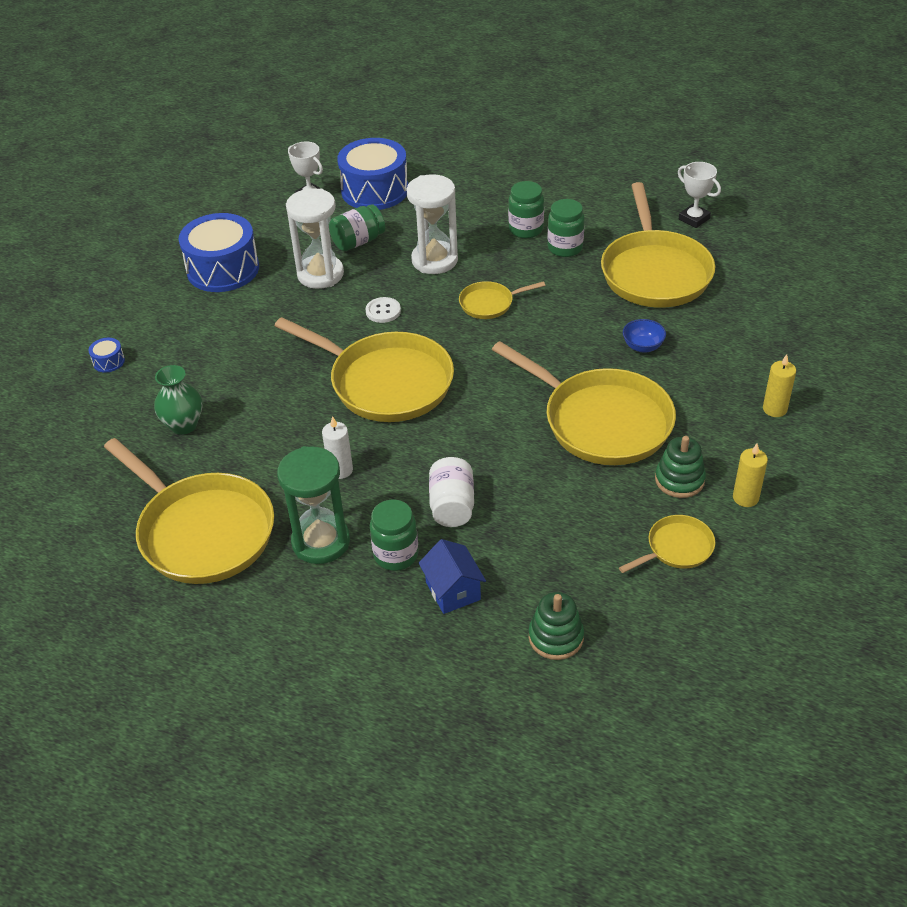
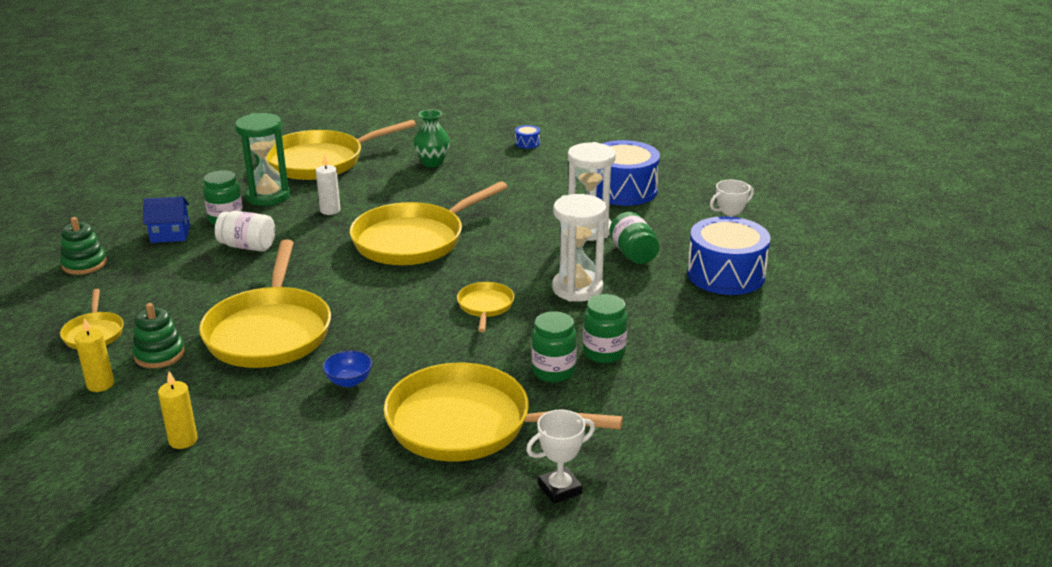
camera: 105 degrees right, 15 degrees down
(383, 311) = (512, 252): white button -> none
(601, 421) = (269, 331): yellow pan -> yellow pan turned 60 degrees counterclockwise

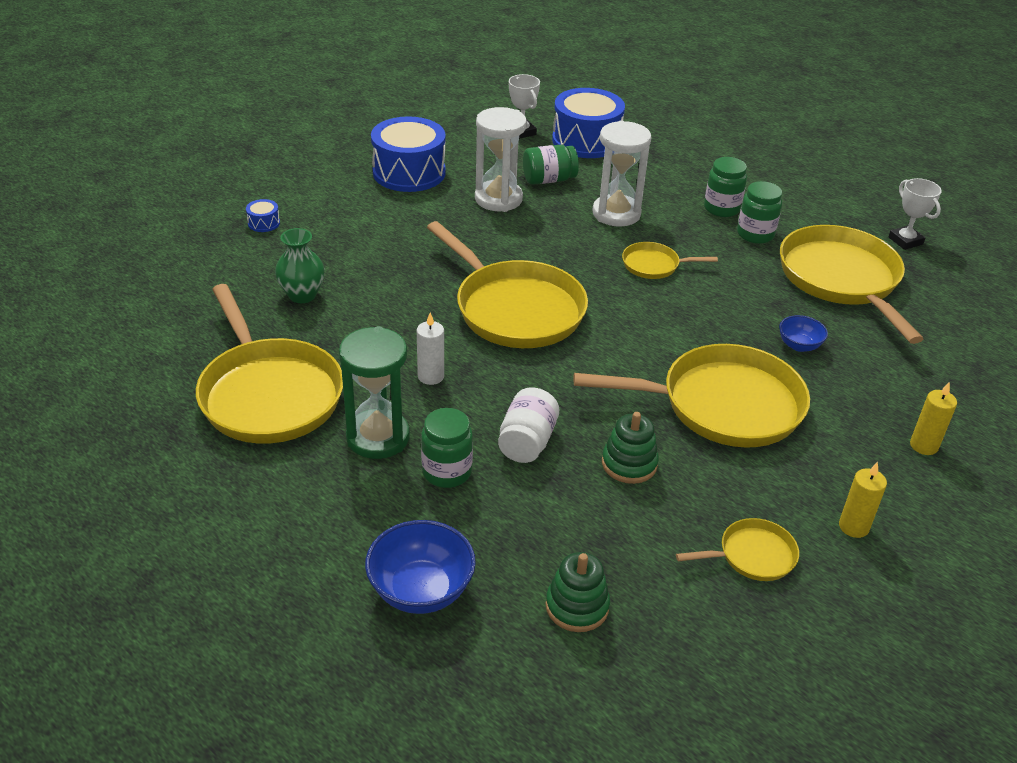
camera: 90 degrees left, 10 degrees up
(125, 215) = (421, 590): none -> blue bowl
(159, 354) = (785, 487): green stacking toy -> green stacking toy (629, 464)
(170, 234) = (488, 525): blue house -> none
(467, 424) = (841, 279): yellow pan -> yellow pan turned 150 degrees clockwise

